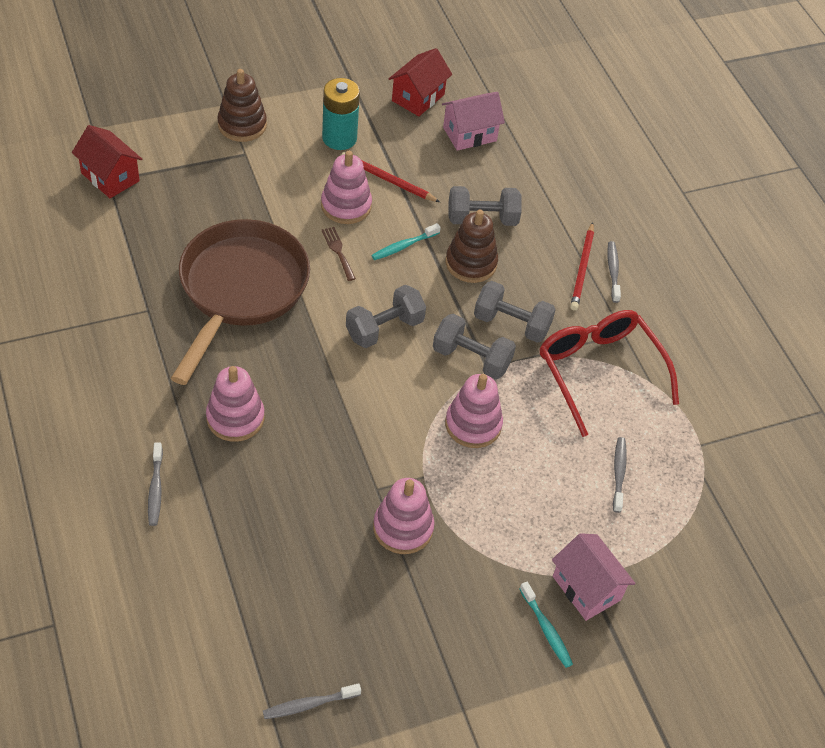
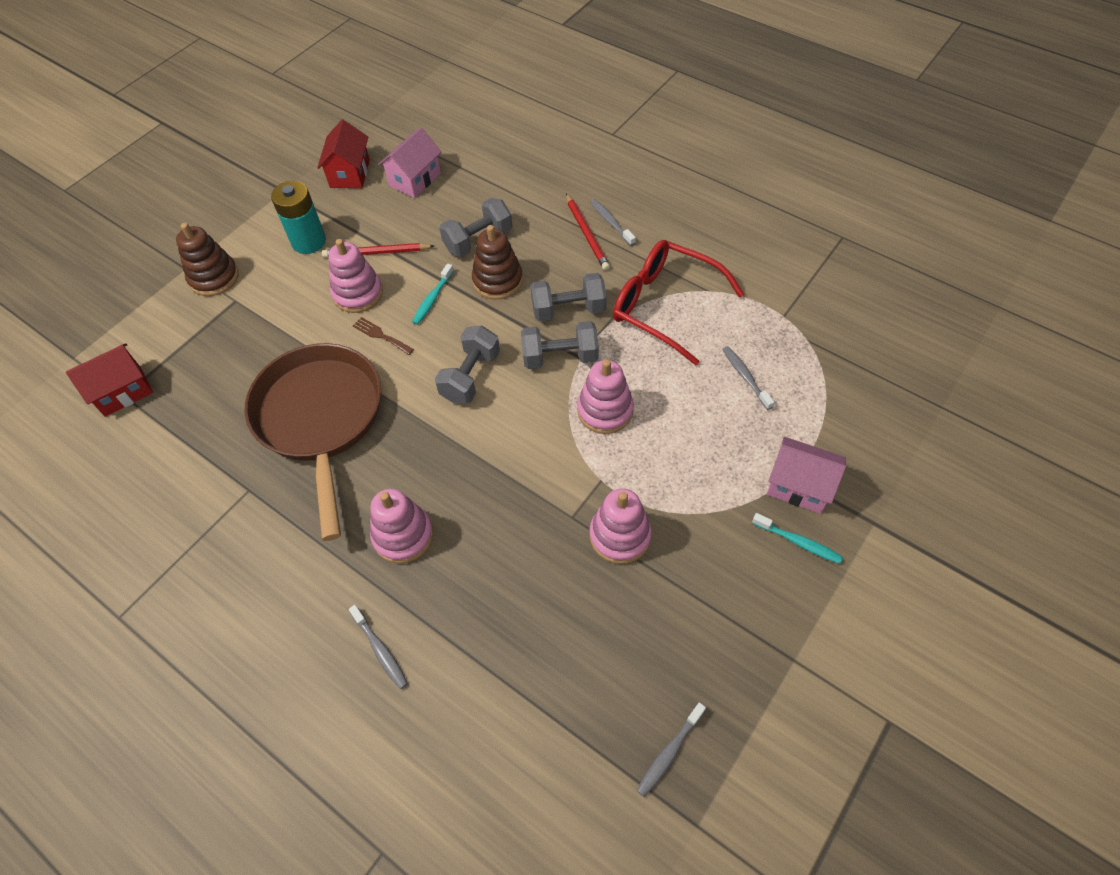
camera: 25 degrees left, 5 degrees up
(110, 177) = (123, 391): red house -> red house turned 45 degrees counterclockwise

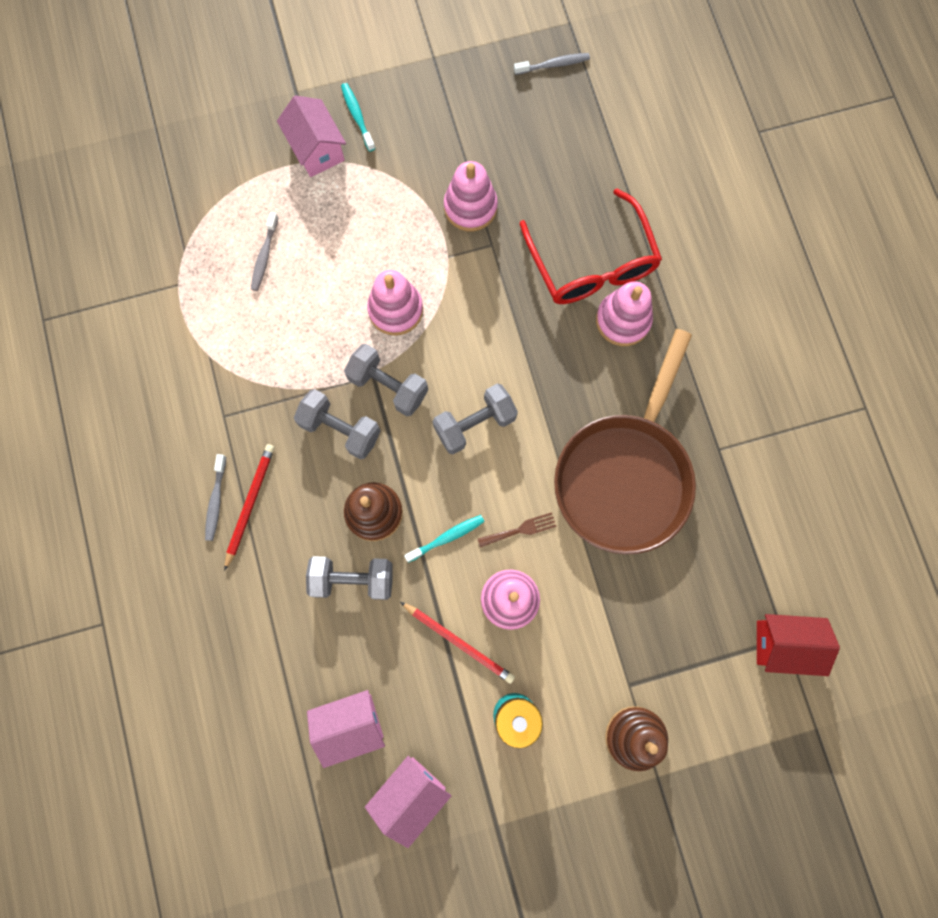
camera: 145 degrees left, 20 degrees up
(350, 173) = (410, 794): red house -> pink house
(380, 650) = (690, 248): grey toothbrush -> none
(381, 335) = (520, 530): brown fork -> brown fork turned 90 degrees counterclockwise
(665, 306) = (259, 369): red glasses -> red glasses (591, 263)

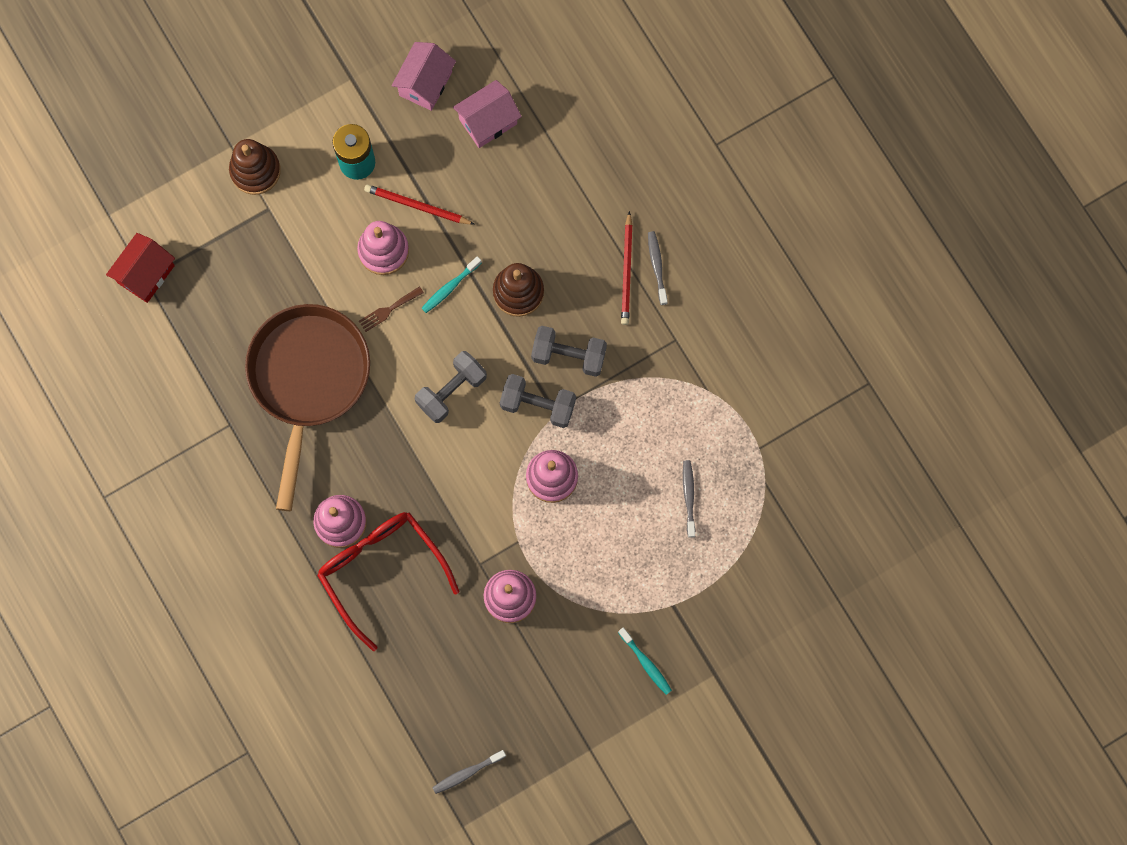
camera: 165 degrees right, 0 degrees up
(316, 149) = (674, 617): pink house -> none
(353, 579) = (520, 233): grey dumbbell -> none
(783, 644) = (146, 274): red house -> red house turned 45 degrees counterclockwise

